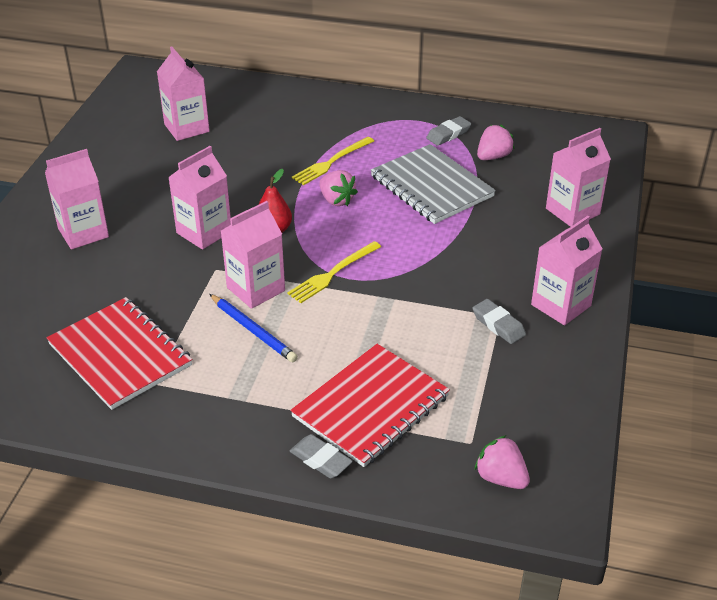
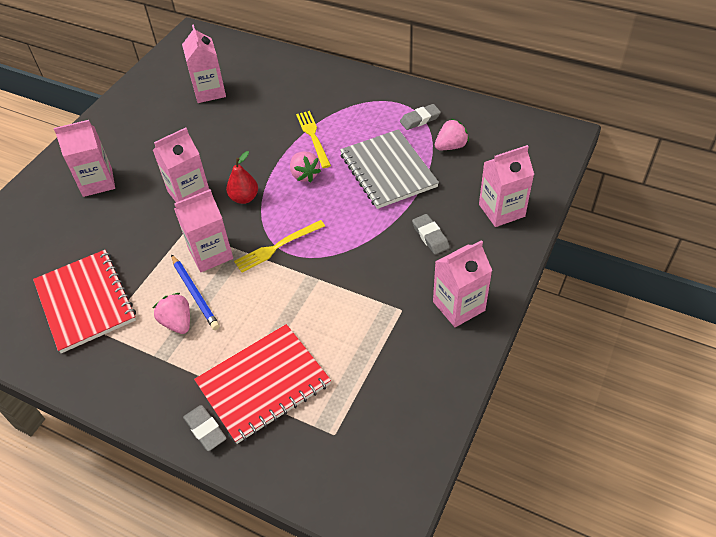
camera: 15 degrees right, 10 degrees up
(331, 162) = (313, 137): yellow fork -> yellow fork turned 105 degrees clockwise
(498, 325) = (397, 318): grey eraser -> grey eraser (430, 236)
(501, 478) = (347, 475): pink strawberry -> pink strawberry (177, 322)

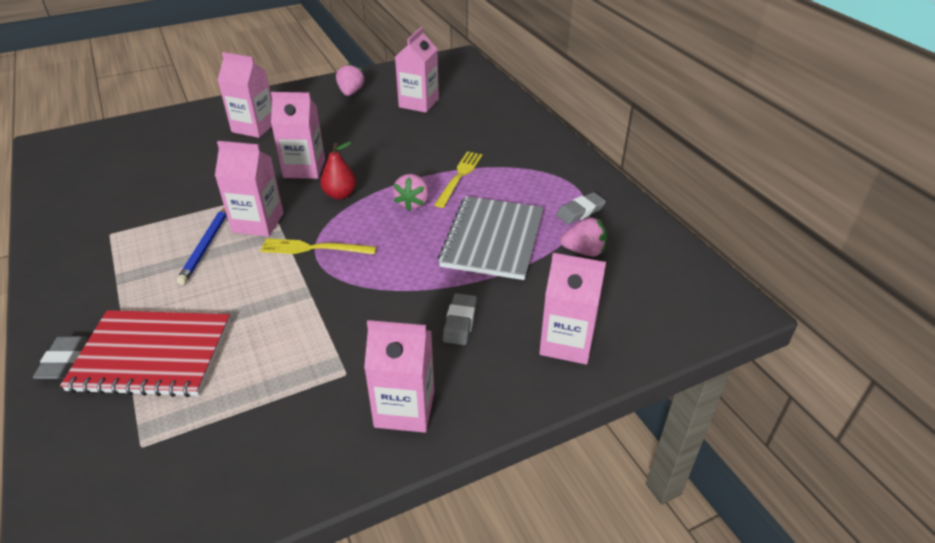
camera: 35 degrees right, 10 degrees down
(85, 302) = (131, 205): red notebook -> none
(177, 322) = (164, 260): pink strawberry -> pink strawberry (351, 92)
(420, 119) = (580, 211): grey eraser -> grey eraser turned 45 degrees counterclockwise

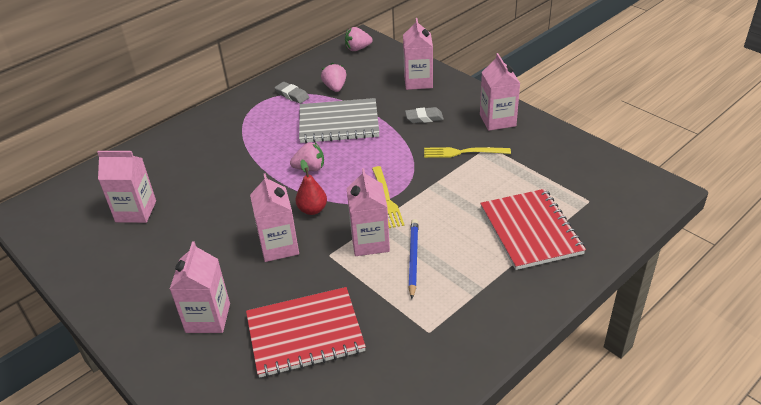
camera: 105 degrees left, 0 degrees up
(63, 361) = (564, 271): grey eraser -> none
(187, 168) = (305, 333): none -> red notebook
(206, 246) = (413, 259): blue pencil -> blue pencil turned 75 degrees counterclockwise
(351, 92) = (115, 269): pink strawberry -> pink strawberry (357, 49)
(459, 177) = (265, 155): yellow fork -> yellow fork (463, 152)

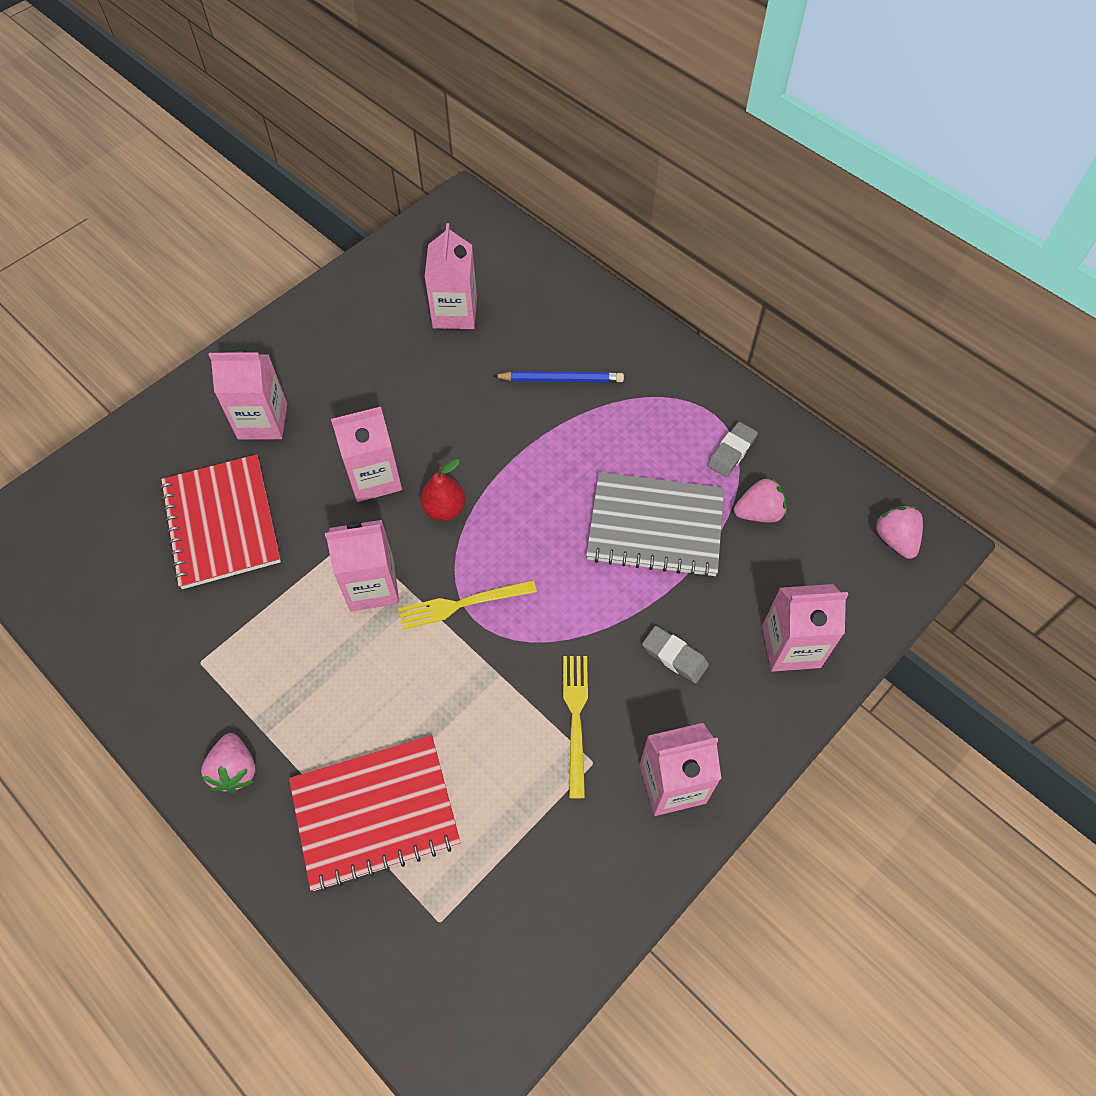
camera: 85 degrees right, 20 degrees up
(310, 168) = (538, 497): pink strawberry -> pink strawberry (235, 770)
(339, 123) = (655, 526): grey notebook -> grey notebook turned 75 degrees counterclockwise
(413, 259) = (332, 642): blue pencil -> blue pencil (561, 379)
(424, 118) = (674, 656): grey eraser -> grey eraser turned 45 degrees counterclockwise

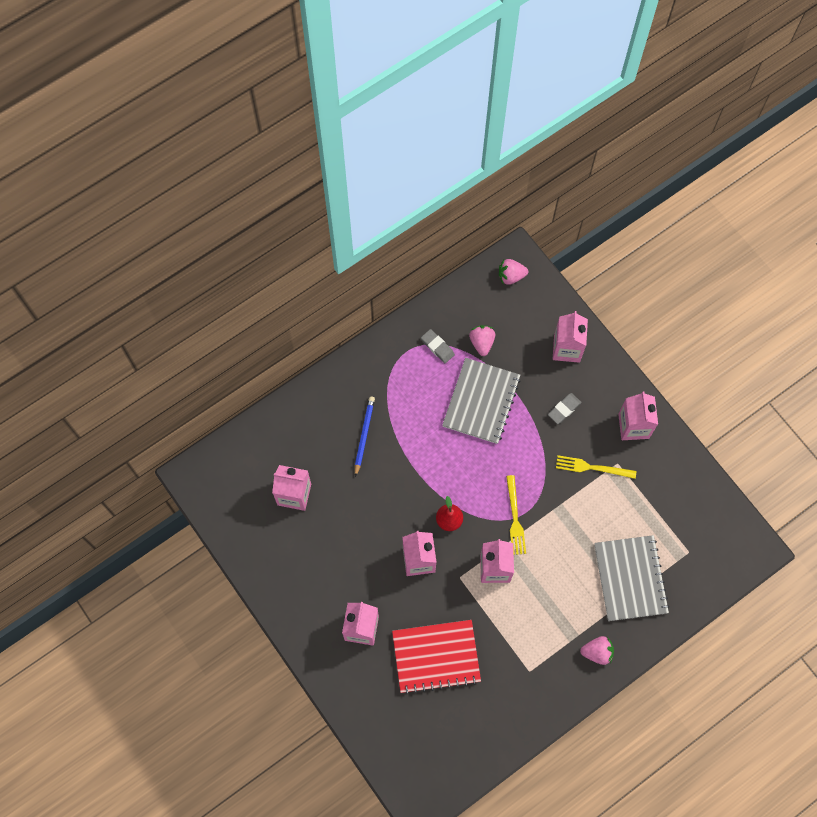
camera: 80 degrees left, 10 degrees up
(375, 812) = (630, 578): red notebook -> grey notebook

